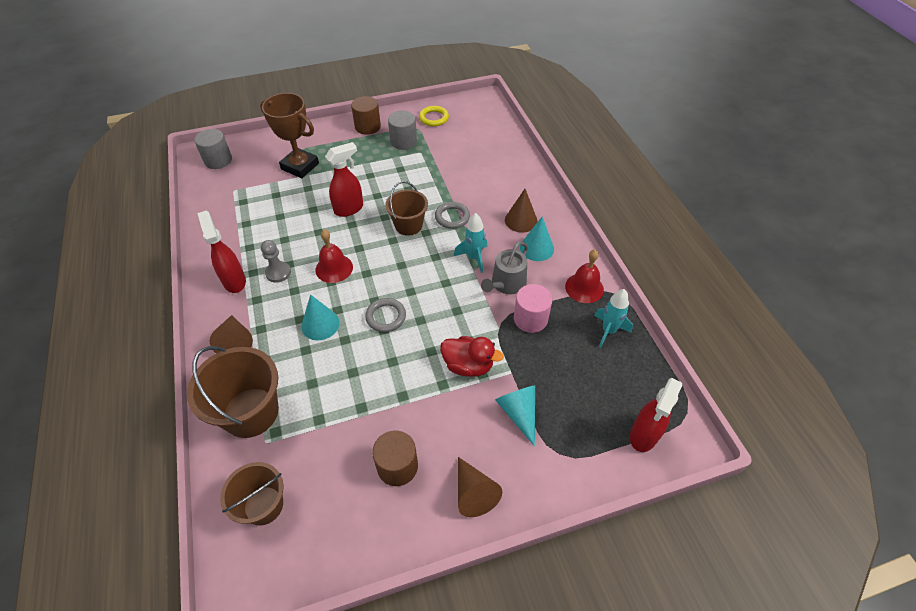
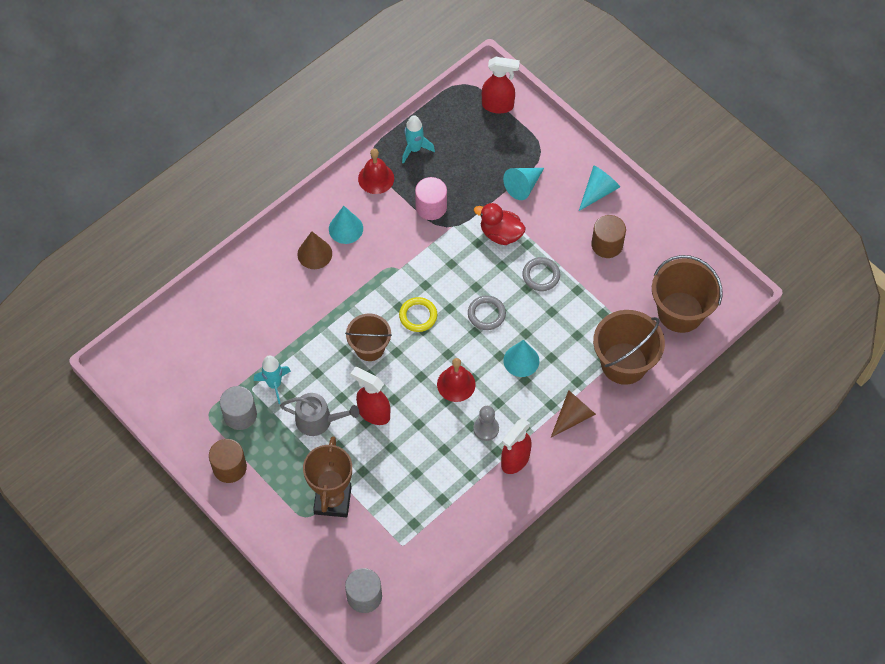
camera: 115 degrees left, 10 degrees up
(263, 505) = (680, 312): brown bucket -> brown bucket, size x1.55
(433, 118) = (181, 403): yellow ring -> yellow ring (418, 316)
(452, 217) = (339, 314): grey ring -> grey ring (541, 275)
(468, 365) = (500, 234): red duck -> red duck turned 60 degrees counterclockwise
(473, 493) = (598, 191): brown cone -> turquoise cone
(474, 257) = (383, 274): turquoise rocket -> turquoise rocket (274, 384)
(506, 284) = (402, 238): grey watering can -> grey watering can (318, 420)

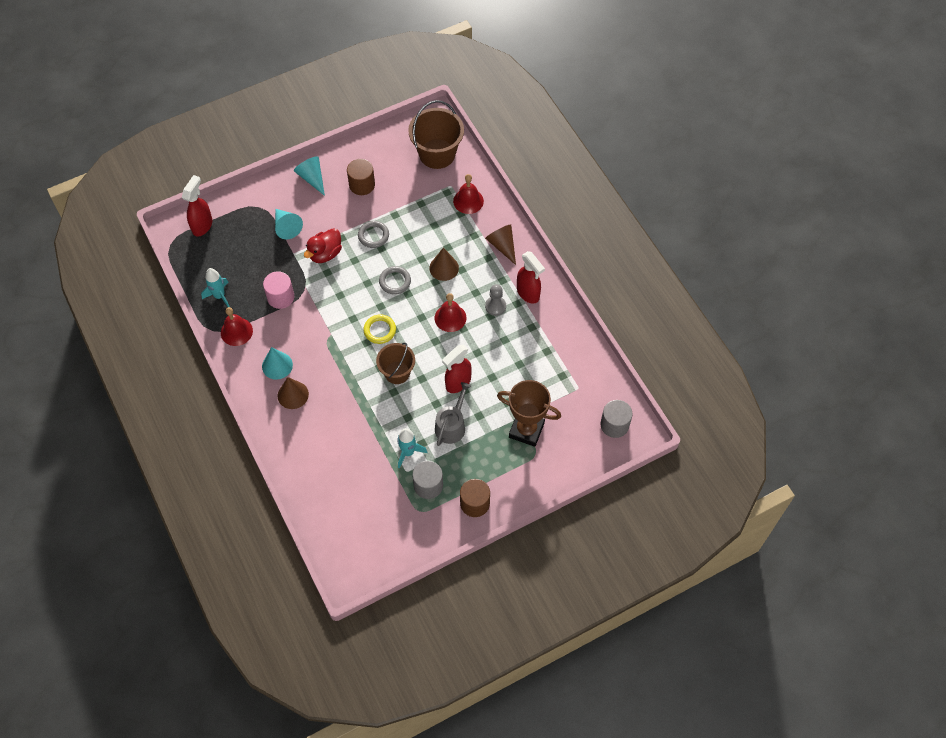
camera: 75 degrees left, 0 degrees up
(521, 360) = (444, 268): turquoise cone -> brown cone
(624, 363) = (468, 201): brown bucket -> red bell

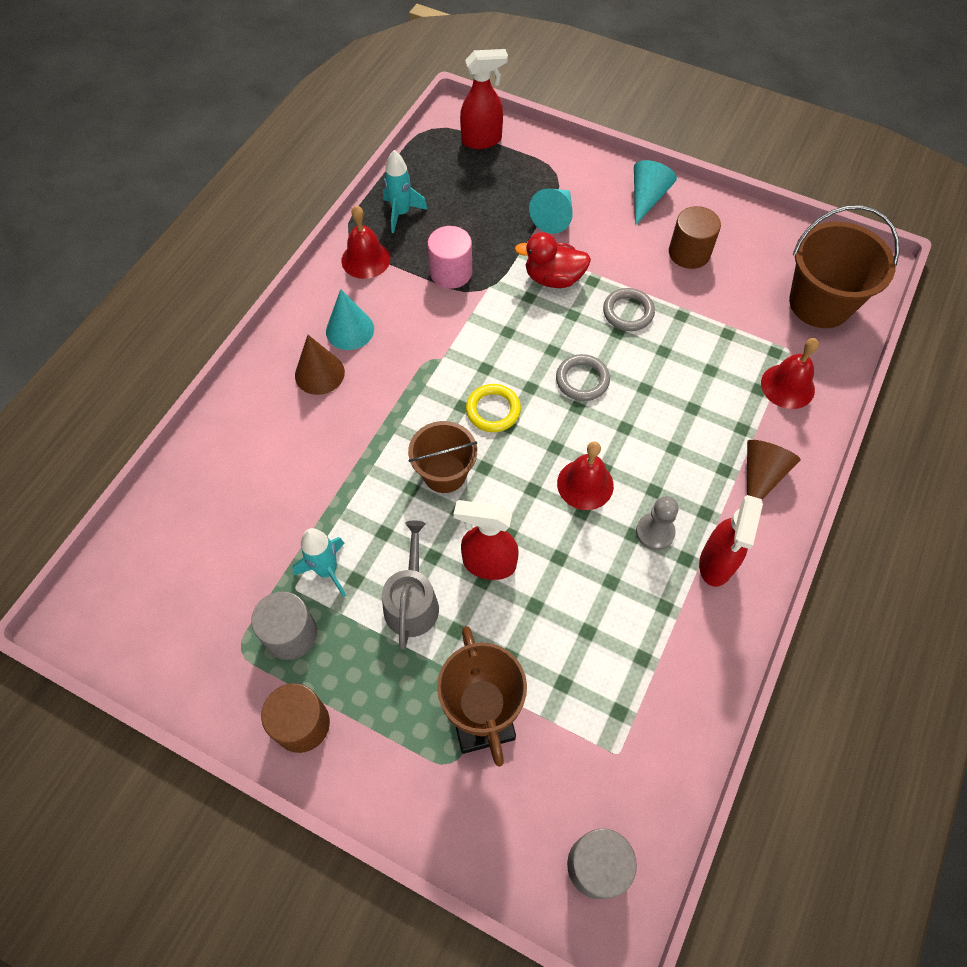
camera: 55 degrees right, 0 degrees up
(444, 268) = (656, 424): brown cone -> none
(451, 425) = (412, 602): grey watering can -> grey watering can turned 75 degrees counterclockwise

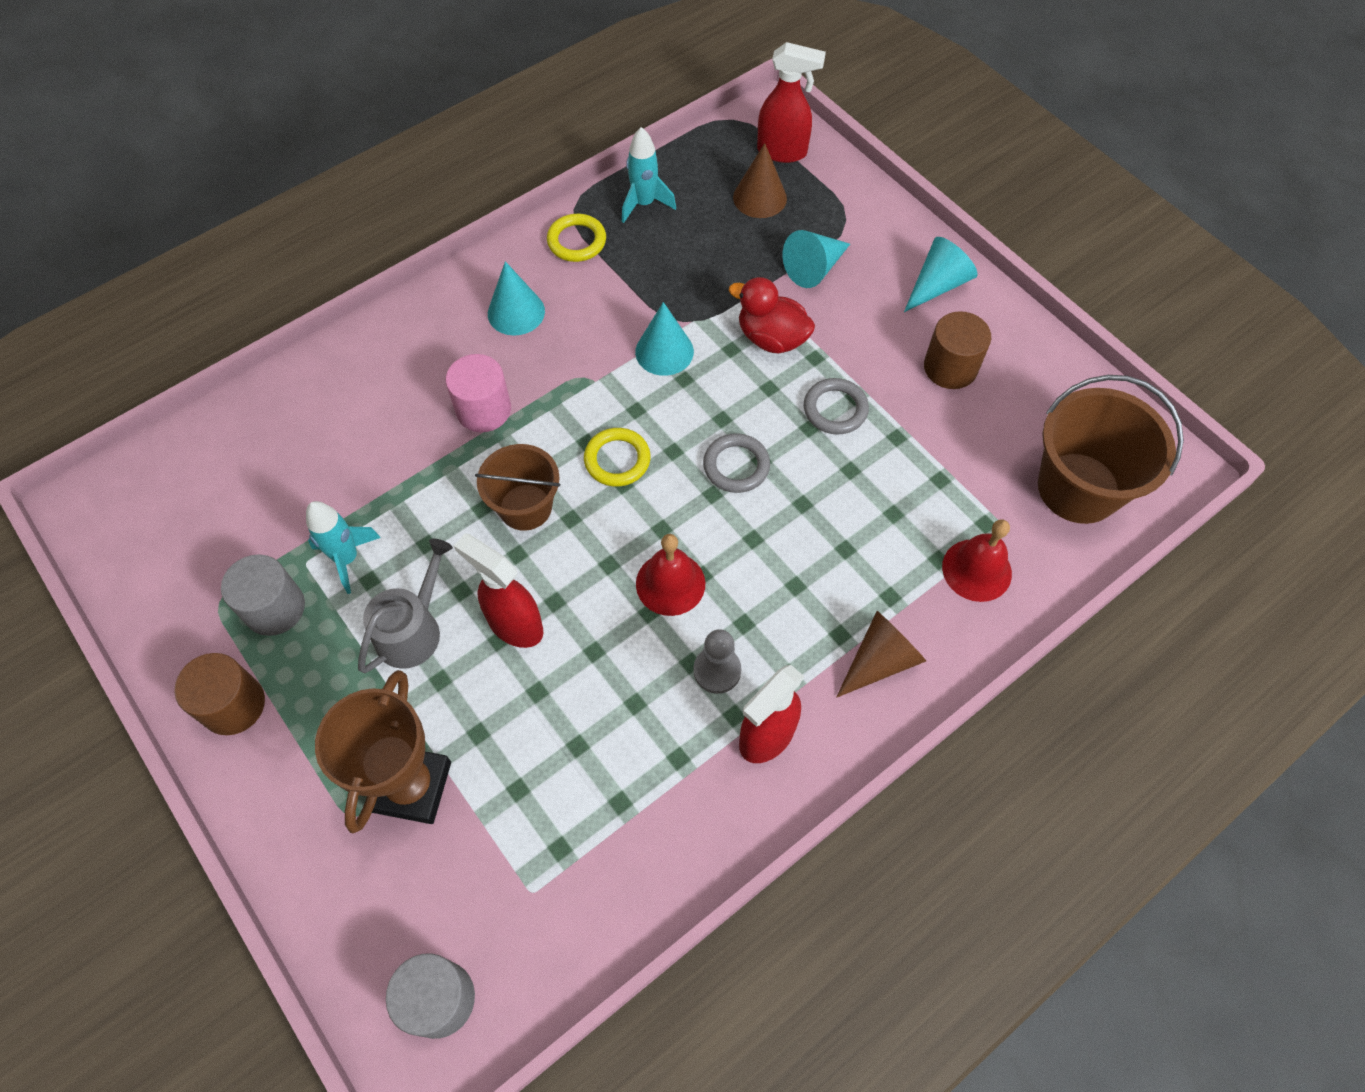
camera: 25 degrees right, 0 degrees up
(319, 373) = (458, 347): brown cone -> brown cone (759, 197)
(365, 259) = (577, 241): red bell -> yellow ring
(451, 272) = (660, 289): pink cylinder -> pink cylinder (483, 410)
(481, 317) = (664, 351): none -> turquoise cone

